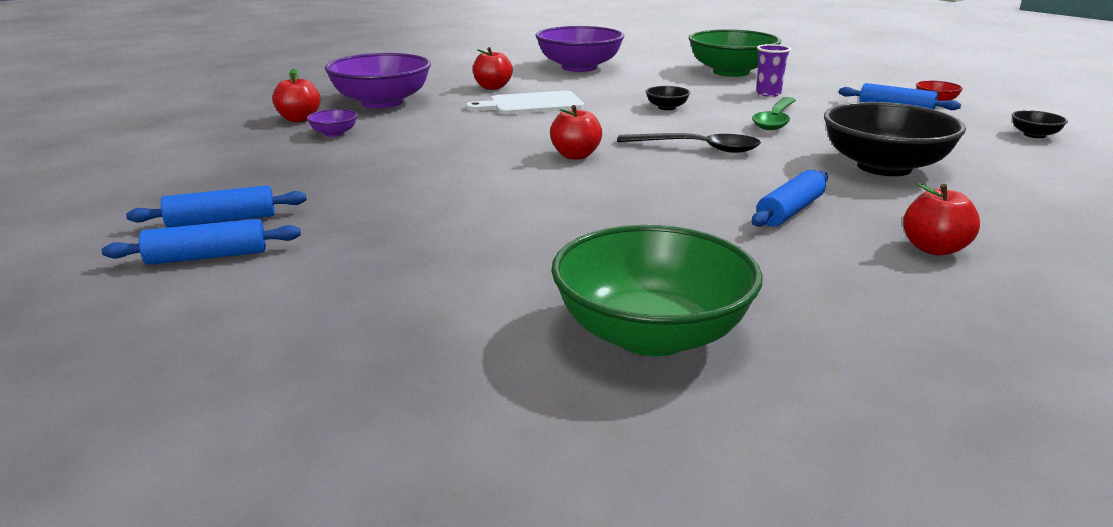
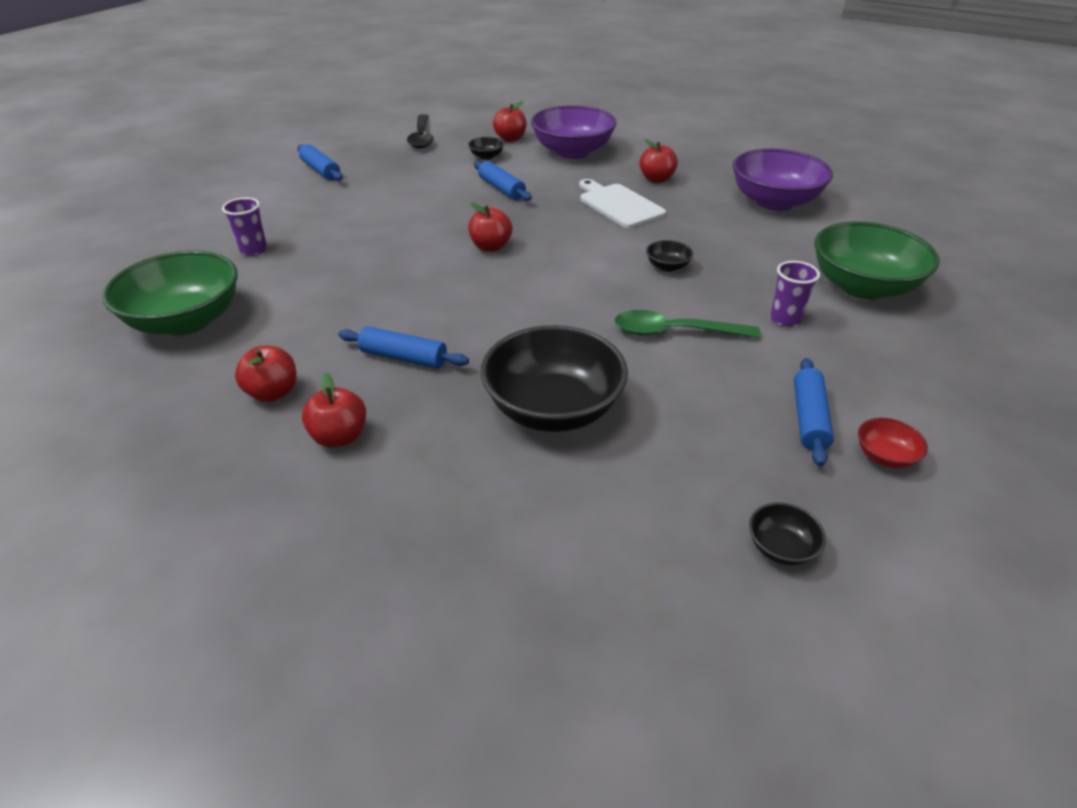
camera: 70 degrees right, 15 degrees up
(207, 257) = (272, 181): blue rolling pin -> blue rolling pin (501, 189)
(334, 133) = (486, 156): purple bowl -> black bowl
(459, 279) = (254, 251): none -> purple cup
(698, 148) = (546, 298): black spoon -> black spoon (421, 137)
(851, 278) = (273, 393): none -> red apple

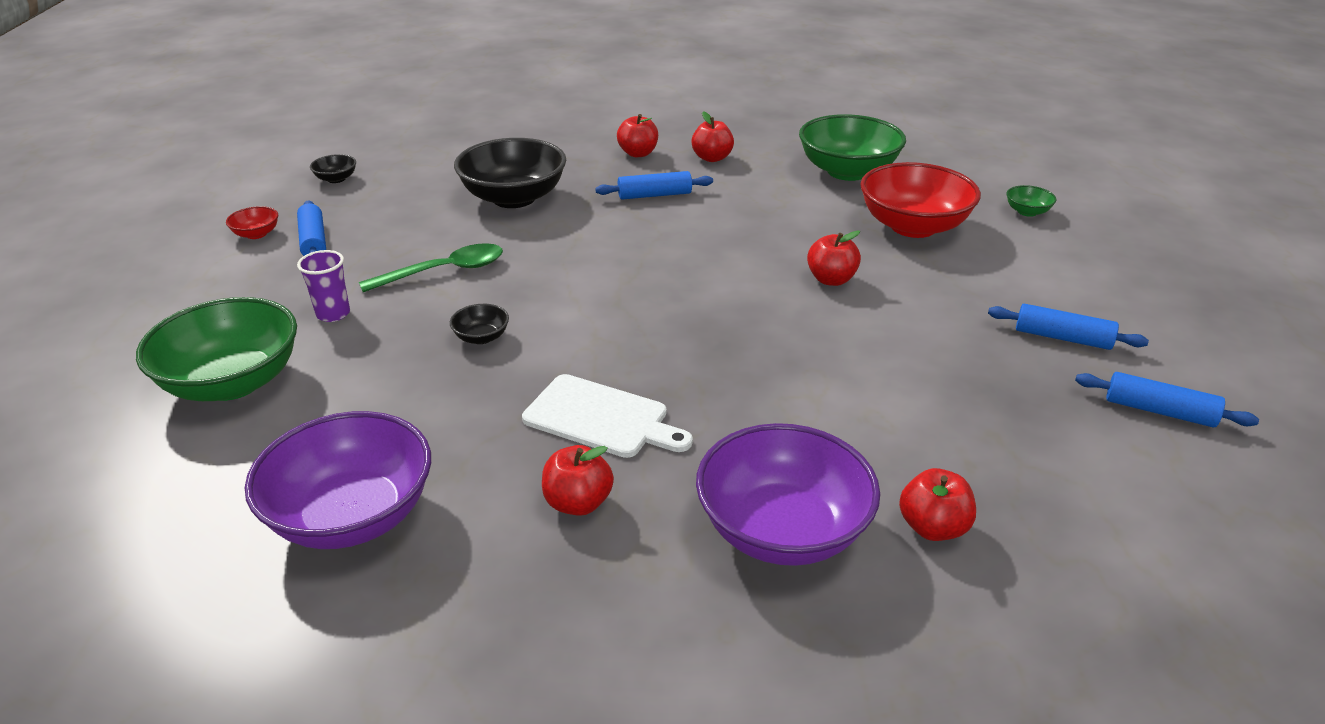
camera: 150 degrees right, 5 degrees down
(154, 235) = (1027, 212): none -> green bowl
(254, 251) = (913, 226): purple cup -> red bowl
(421, 137) = (1072, 465): black spoon -> none
(486, 156) = (903, 455): black bowl -> none
(491, 247) = (699, 300): red apple -> red apple (831, 279)
(501, 189) = (792, 391): blue rolling pin -> blue rolling pin (1159, 411)

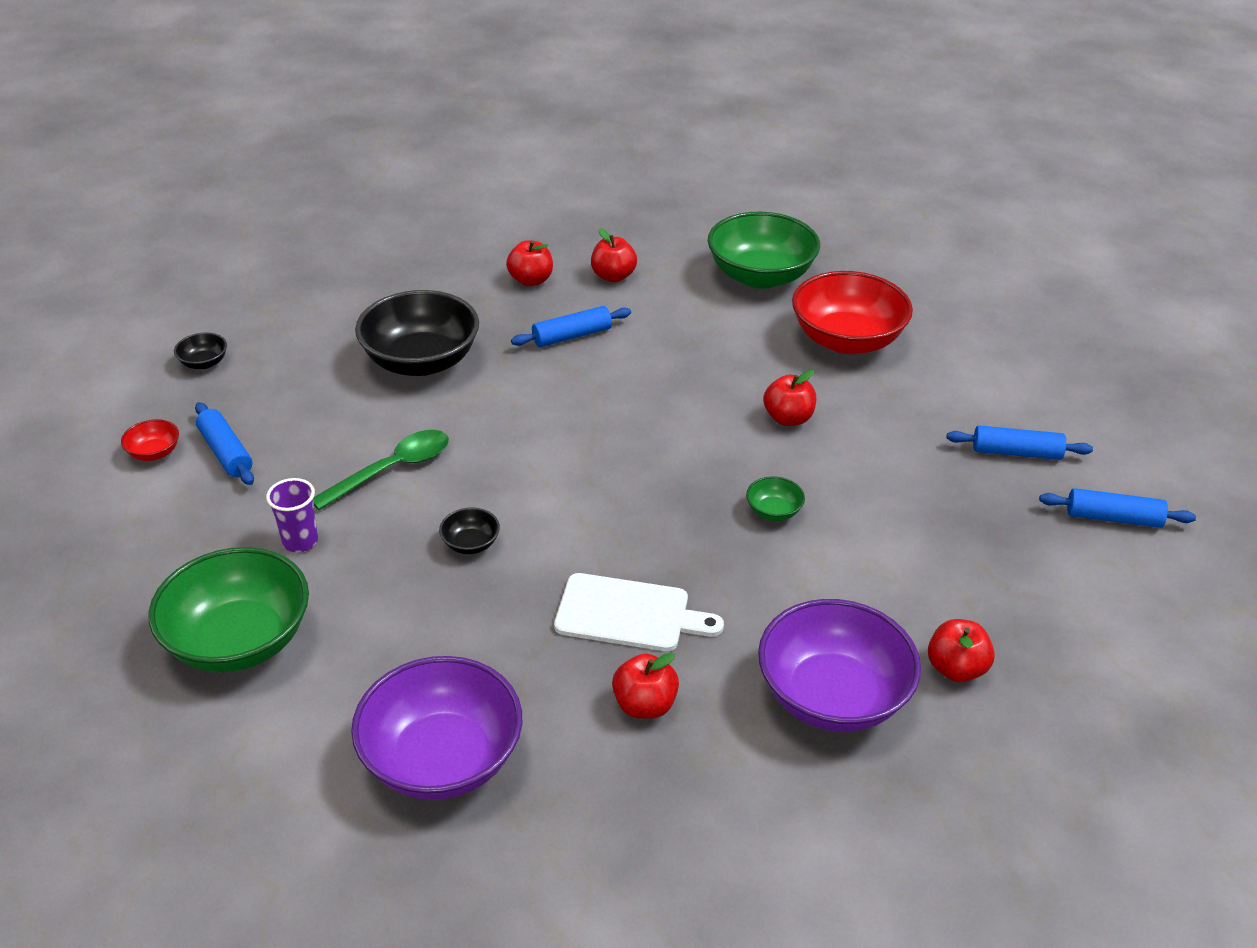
camera: 15 degrees left, 5 degrees up
(1027, 212) = (950, 305): green bowl -> green bowl (773, 511)

